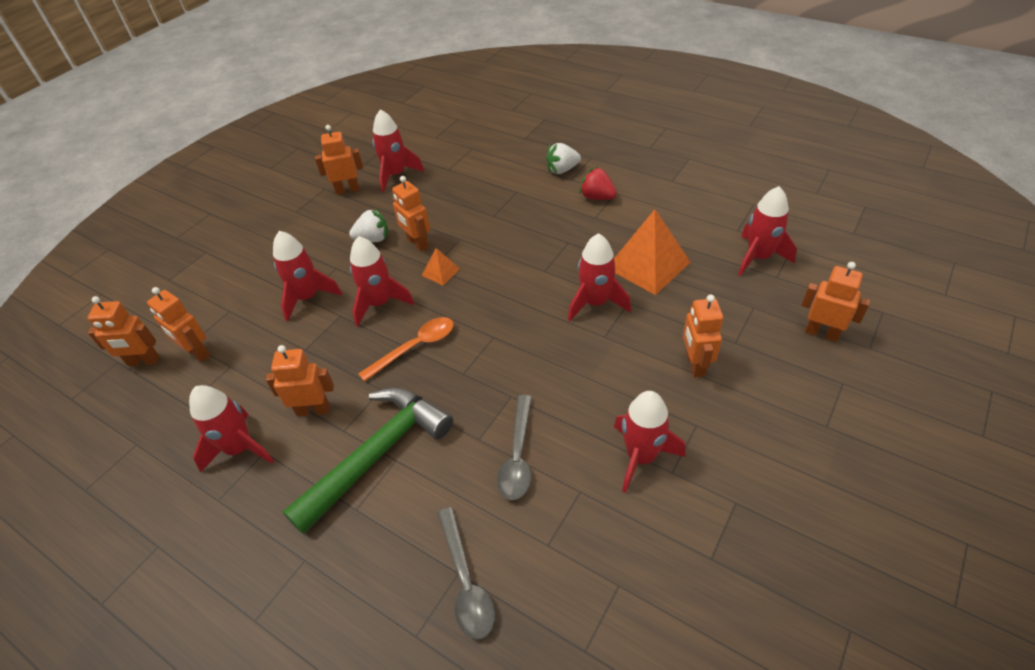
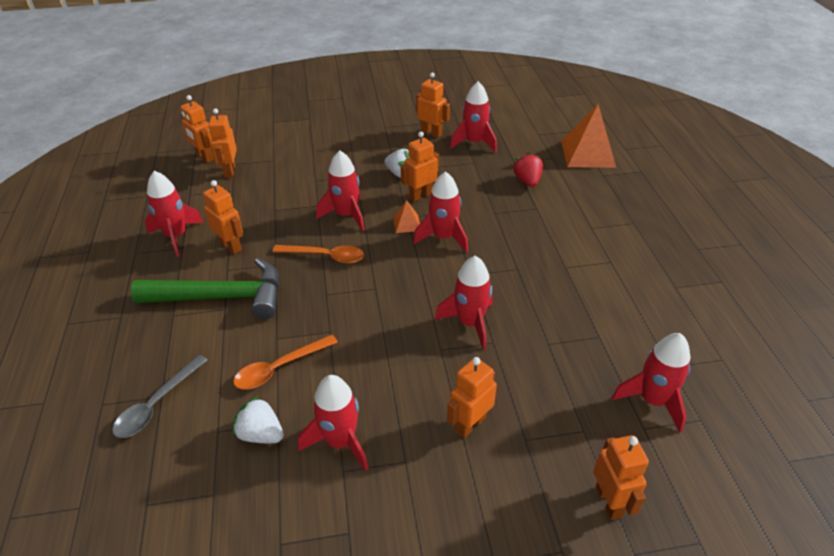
camera: 45 degrees right, 5 degrees down
(308, 297) = (317, 182): red rocket -> red rocket (443, 237)
(417, 243) = (420, 195): orange robot -> orange robot turned 45 degrees clockwise
(518, 456) = (279, 368): grey spoon -> orange spoon
(562, 170) = (595, 216): white strawberry -> white strawberry (261, 434)
(597, 197) = (590, 254): red strawberry -> red strawberry (527, 181)
(648, 265) = (550, 330): orange pyramid -> orange pyramid (588, 154)

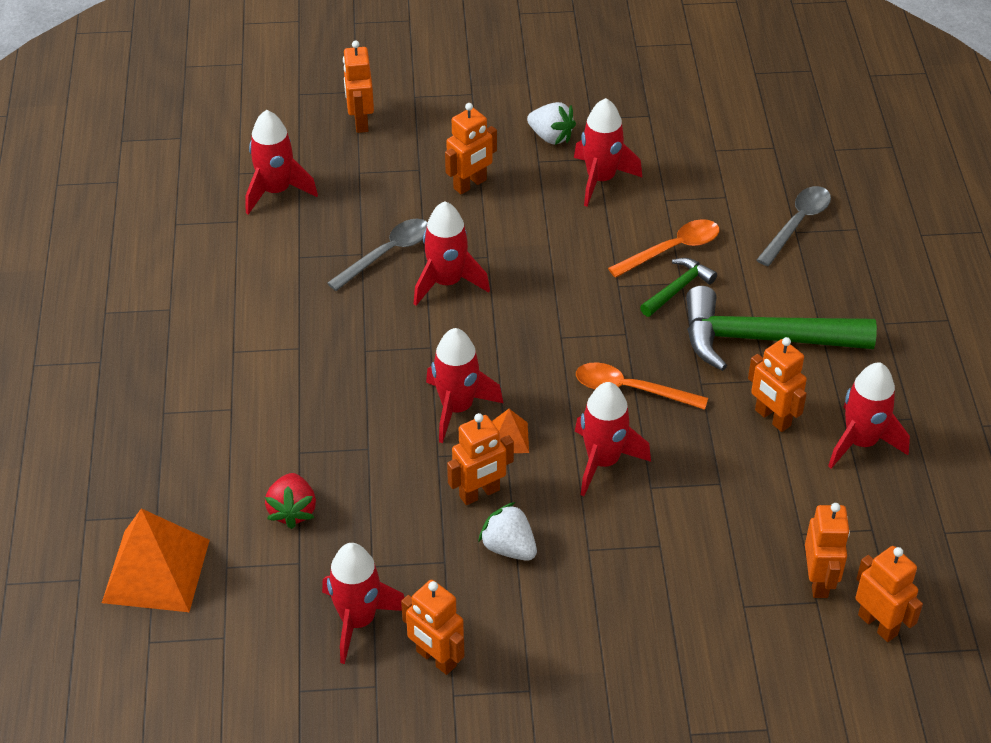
camera: 175 degrees left, 5 degrees up
(261, 434) = (681, 191): white strawberry -> white strawberry (551, 137)
(280, 332) = (678, 289): none -> green hammer
(526, 345) = (387, 253): none -> grey spoon

